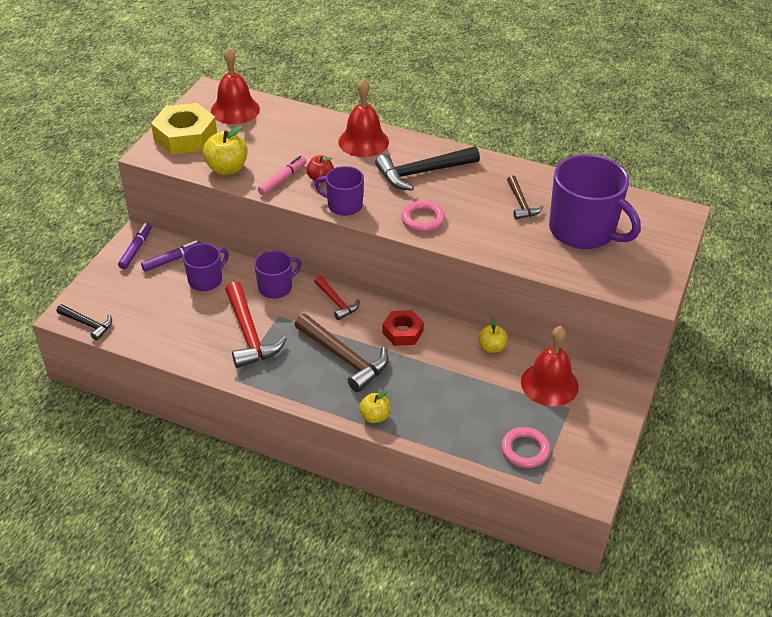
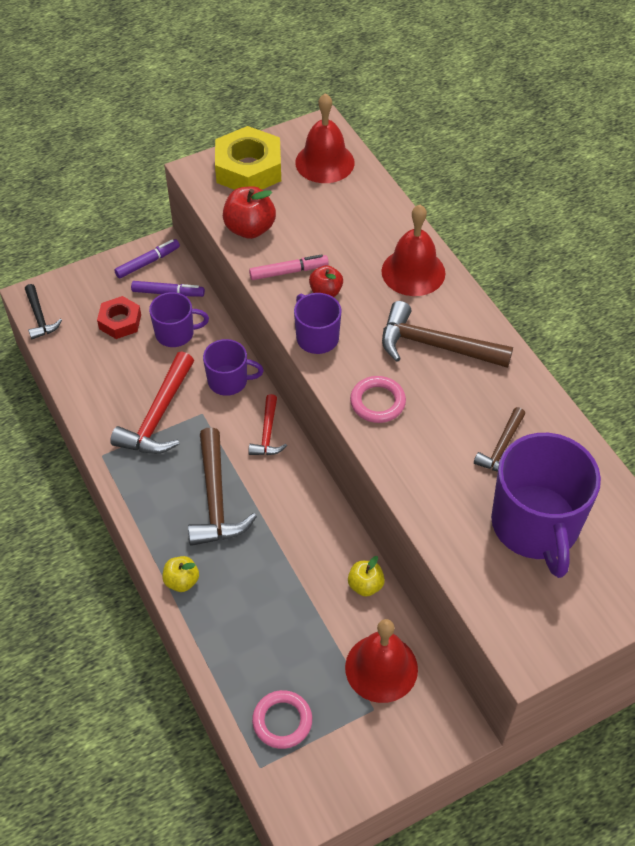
camera: 40 degrees right, 10 degrees up
(227, 168) = (250, 229): yellow apple -> red apple
(403, 332) = (296, 508): red nut -> red nut (120, 322)
(422, 172) = (436, 346): black hammer -> brown hammer

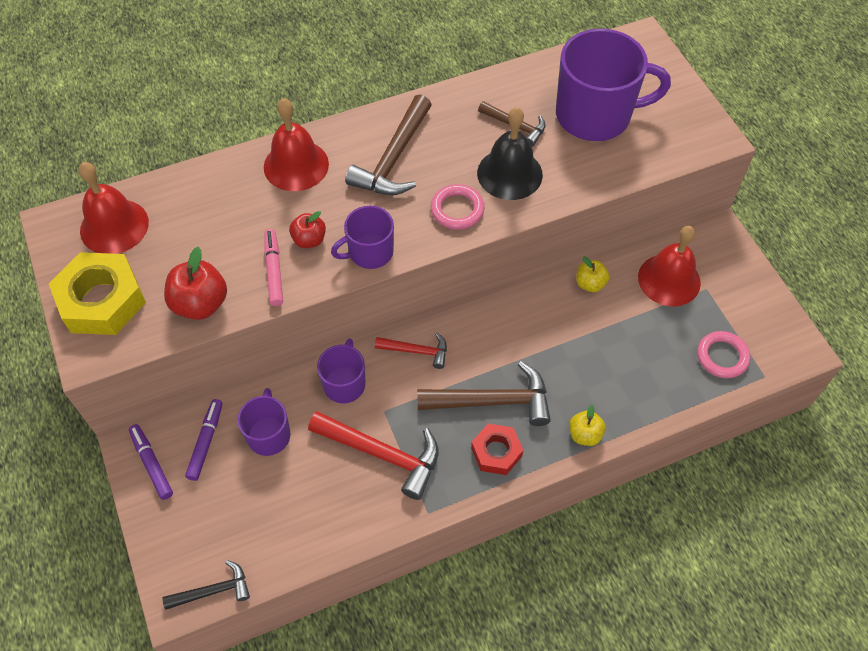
camera: 85 degrees left, 5 degrees up
(120, 322) = (239, 495): red nut -> red nut (496, 452)
(433, 445) = (509, 174): none -> black bell

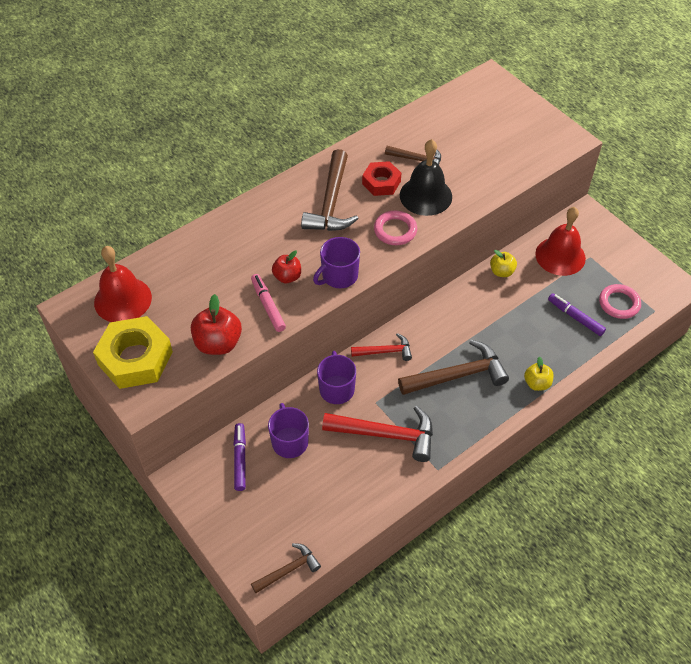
camera: 15 degrees left, 5 degrees down
(152, 464) = (201, 487): purple marker -> purple marker (575, 317)
(213, 591) = (288, 570): black hammer -> brown hammer
(296, 165) = (255, 223): red bell -> none
(496, 452) = (474, 412): red nut -> red nut (381, 182)
(595, 115) = (475, 140): purple mug -> none

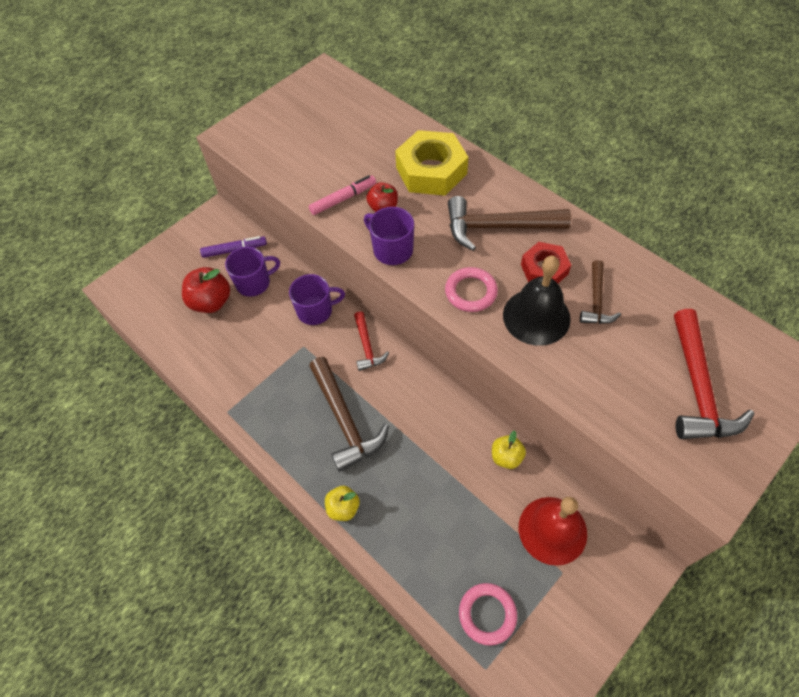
camera: 85 degrees right, 5 degrees up
(123, 300) = (336, 99): red bell -> none
(135, 358) = (272, 121): yellow nut -> yellow nut (431, 171)
(218, 343) = (294, 171): red apple -> red apple (211, 302)
(288, 570) = (127, 303): brown hammer -> none
(386, 434) = (265, 360): red hammer -> red hammer (697, 387)
(575, 317) = (451, 553): purple marker -> none

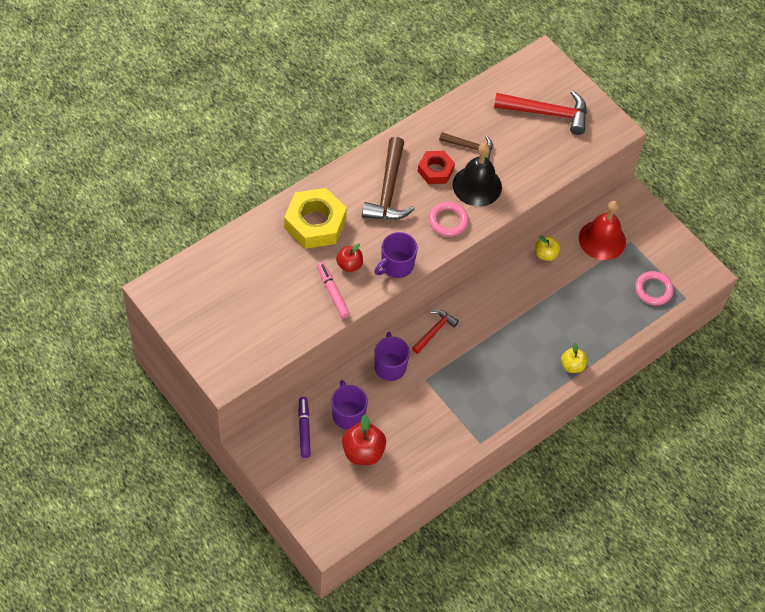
camera: 90 degrees left, 0 degrees up
(345, 420) = (500, 356): brown hammer -> none
(367, 346) = (434, 331): red hammer -> red hammer turned 45 degrees counterclockwise

